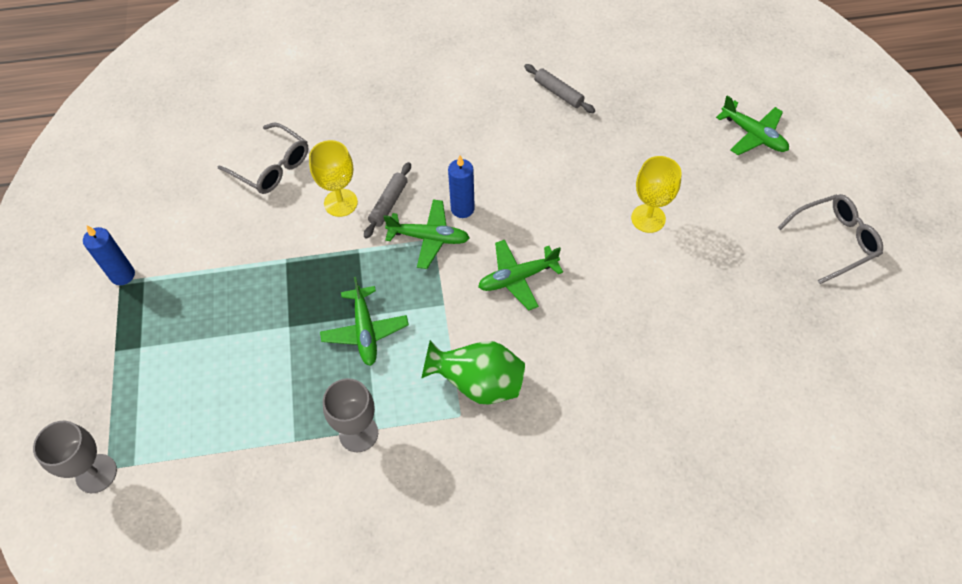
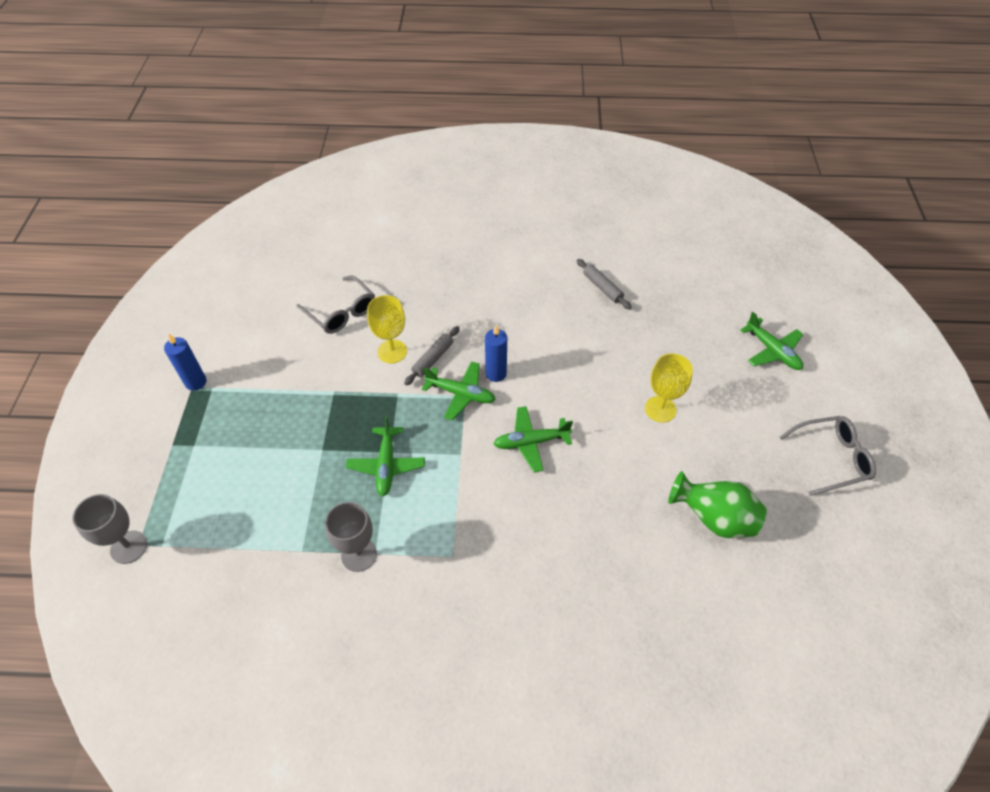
camera: 10 degrees right, 5 degrees down
(478, 383) = (474, 530): green vase -> green vase (713, 518)

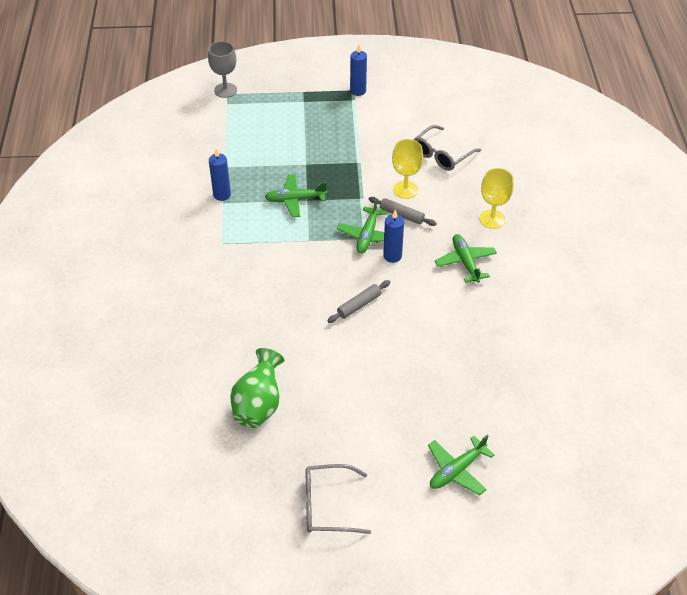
camera: 85 degrees right, 5 degrees down
(359, 554) = (222, 195): grey goblet -> blue candle
(531, 442) = (324, 282): green plane -> green plane (465, 262)
(602, 288) = (513, 329): grey rolling pin -> grey rolling pin (359, 305)
(660, 409) = (369, 371): yellow goblet -> yellow goblet (492, 219)
(831, 458) = (328, 505): grey glasses -> grey glasses turned 105 degrees clockwise

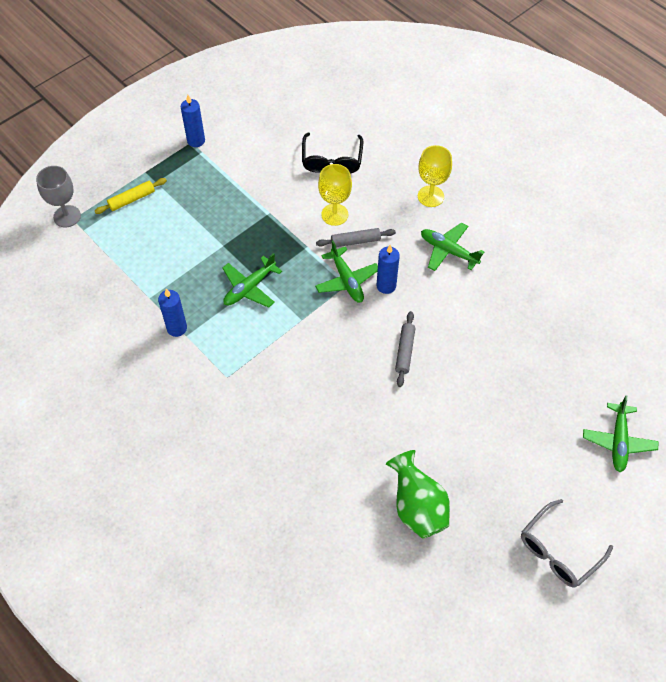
camera: 40 degrees left, 10 degrees up
(276, 103) = (132, 199): none -> yellow rolling pin
(442, 155) = (332, 160): grey glasses -> black glasses

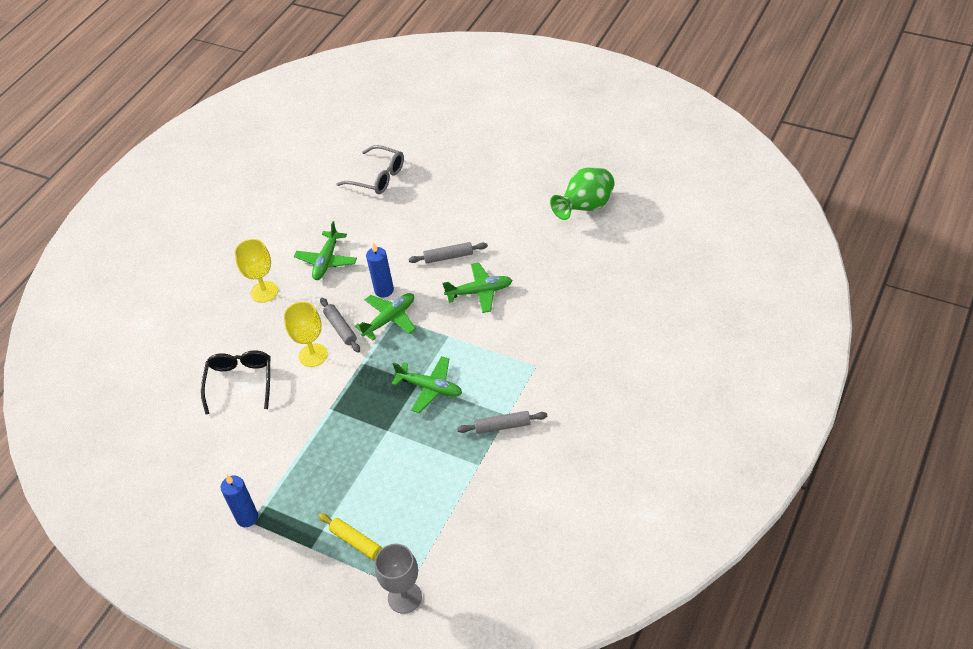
camera: 105 degrees left, 10 degrees down
(177, 328) = (502, 426): blue candle -> grey rolling pin
(332, 160) = (240, 382): black glasses -> black glasses turned 75 degrees counterclockwise
(558, 550) = (574, 130): grey glasses -> grey glasses (378, 177)
(618, 441) = (469, 121): green plane -> green plane (480, 292)

